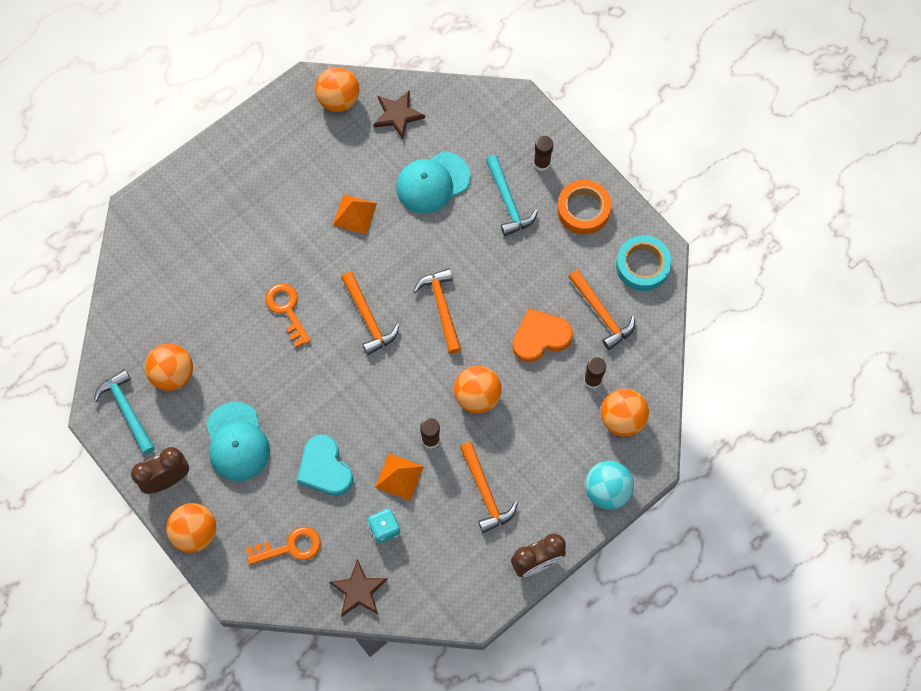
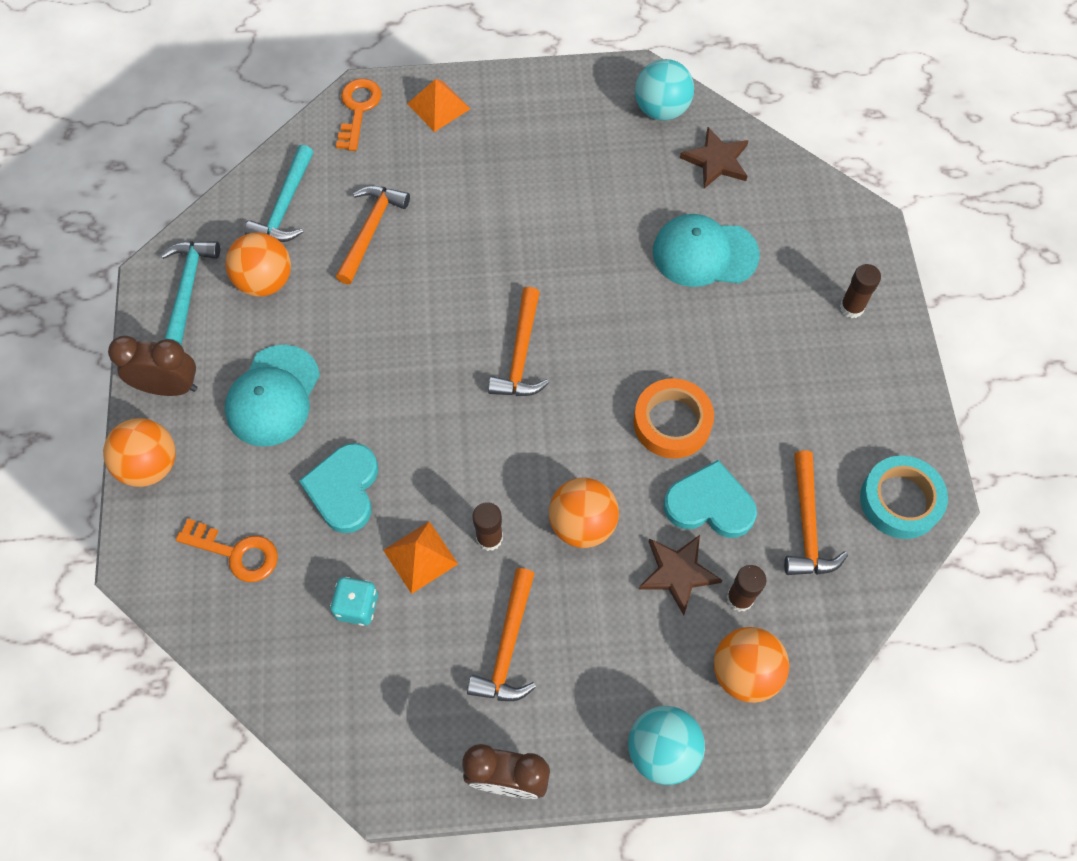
camera: 35 degrees right, 5 degrees down
(287, 310) = (438, 290): orange key -> orange key (358, 109)
(339, 100) = (661, 109): orange ball -> turquoise ball
(354, 214) = (590, 234): orange pyramid -> orange pyramid (438, 106)
(359, 590) = (271, 659): brown star -> brown star (678, 573)
(441, 307) = (614, 395): orange hammer -> orange hammer (370, 230)
(508, 202) = (780, 326): turquoise hammer -> turquoise hammer (285, 206)
(540, 337) = (709, 504): orange heart -> turquoise heart
(583, 210) = (868, 389): orange tape -> orange tape (672, 422)

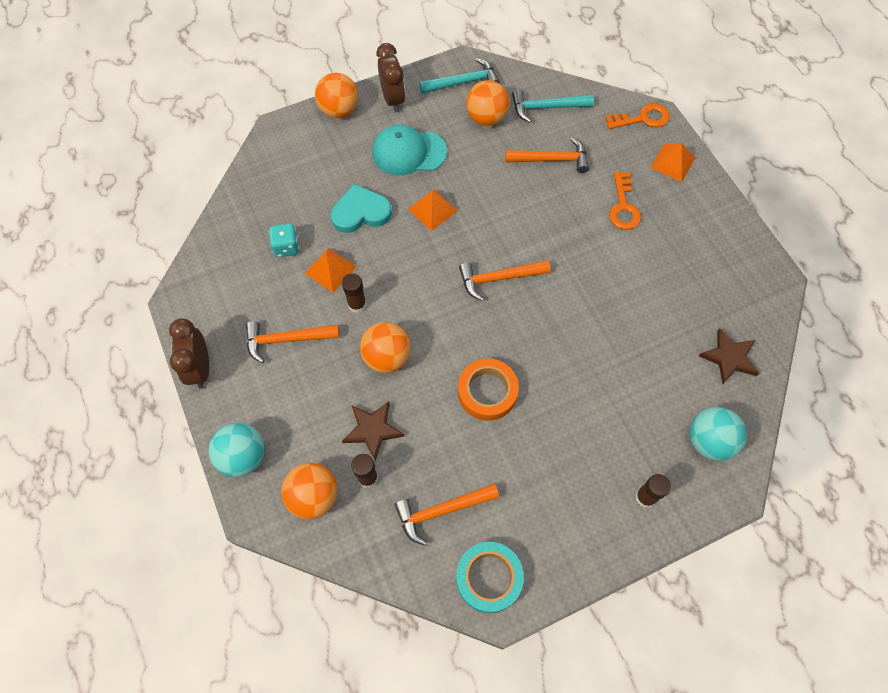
camera: 70 degrees right, 0 degrees up
(236, 553) = (300, 173): orange key -> orange key (623, 206)
(382, 397) = (432, 209): none -> orange pyramid
(661, 109) = (754, 304): turquoise ball -> turquoise ball (709, 441)
(704, 253) = (640, 373): turquoise cap -> none
(709, 504) = (432, 436): turquoise heart -> none

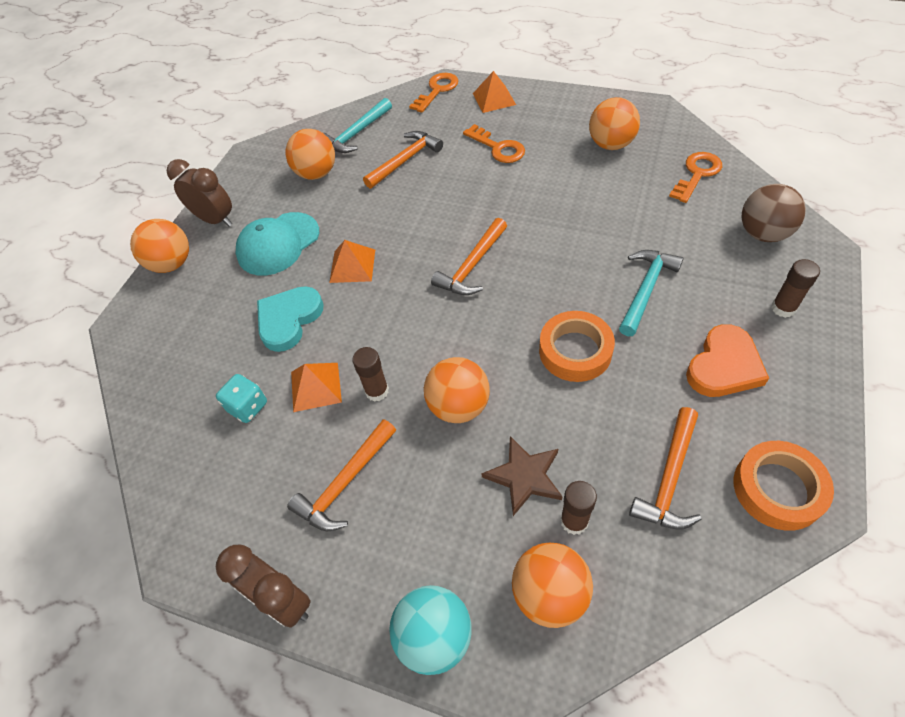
camera: 40 degrees left, 10 degrees down
(463, 82) = (265, 165): turquoise hammer -> turquoise hammer (645, 289)
(488, 578) = (777, 489): turquoise tape -> orange tape
(557, 489) = (724, 366): none -> orange heart
(703, 277) = (611, 144): none -> orange ball
(709, 441) = (763, 233): turquoise ball -> brown ball
(729, 357) = (697, 174): brown star -> orange key

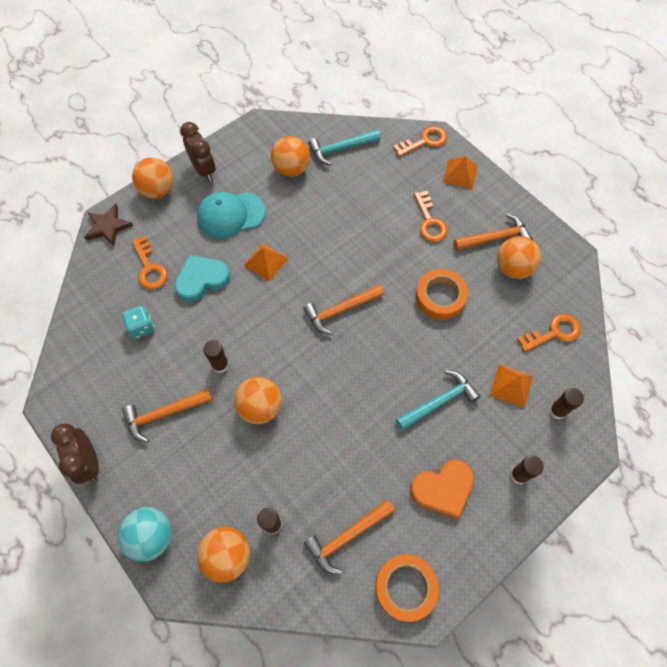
camera: 25 degrees right, 10 degrees up
(215, 342) = (149, 268): none -> orange key
(315, 386) = (187, 338): orange pyramid -> orange pyramid (511, 385)
(405, 160) = (357, 193): orange hammer -> orange hammer (495, 237)
(524, 476) = (265, 478): brown star -> brown star (108, 227)
(575, 351) = (358, 416): orange tape -> orange tape (440, 297)
(763, 233) = (557, 410): brown ball -> brown glue stick

